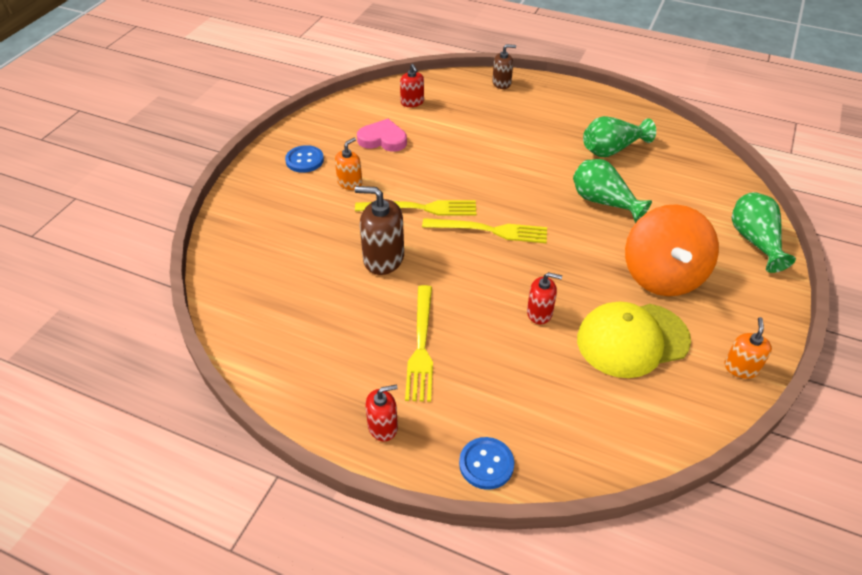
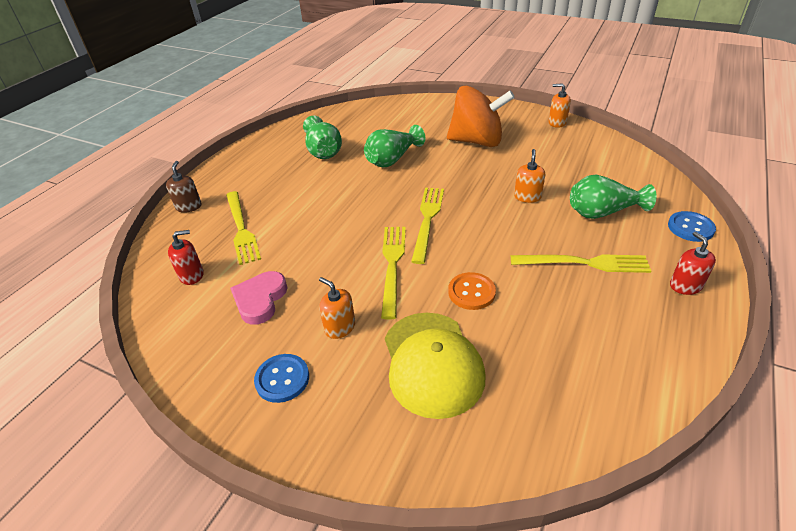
camera: 85 degrees left, 5 degrees down
(383, 258) = (471, 292): brown soap dispenser -> orange button
(471, 116) = (241, 229): none -> yellow fork
(539, 313) = (527, 197): red soap dispenser -> orange soap dispenser
(632, 340) = (544, 158): yellow cap -> yellow cap (432, 363)
(755, 241) = (439, 106): green vase -> green vase (603, 212)

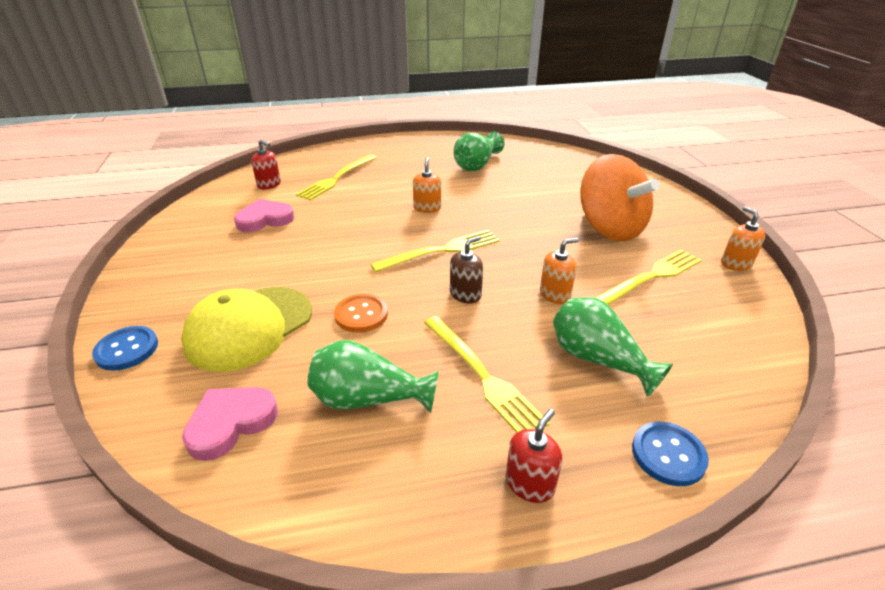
camera: 50 degrees right, 5 degrees down
(189, 206) = (341, 150): brown soap dispenser -> brown soap dispenser (465, 294)
(282, 379) = (188, 264): blue button -> blue button (127, 349)
(340, 327) = (260, 265): orange soap dispenser -> orange soap dispenser (427, 208)
(392, 159) = (510, 198): green vase -> green vase (368, 399)
(392, 265) = (358, 258): yellow fork -> yellow fork (651, 277)
(547, 410) = (230, 423): none -> pink heart

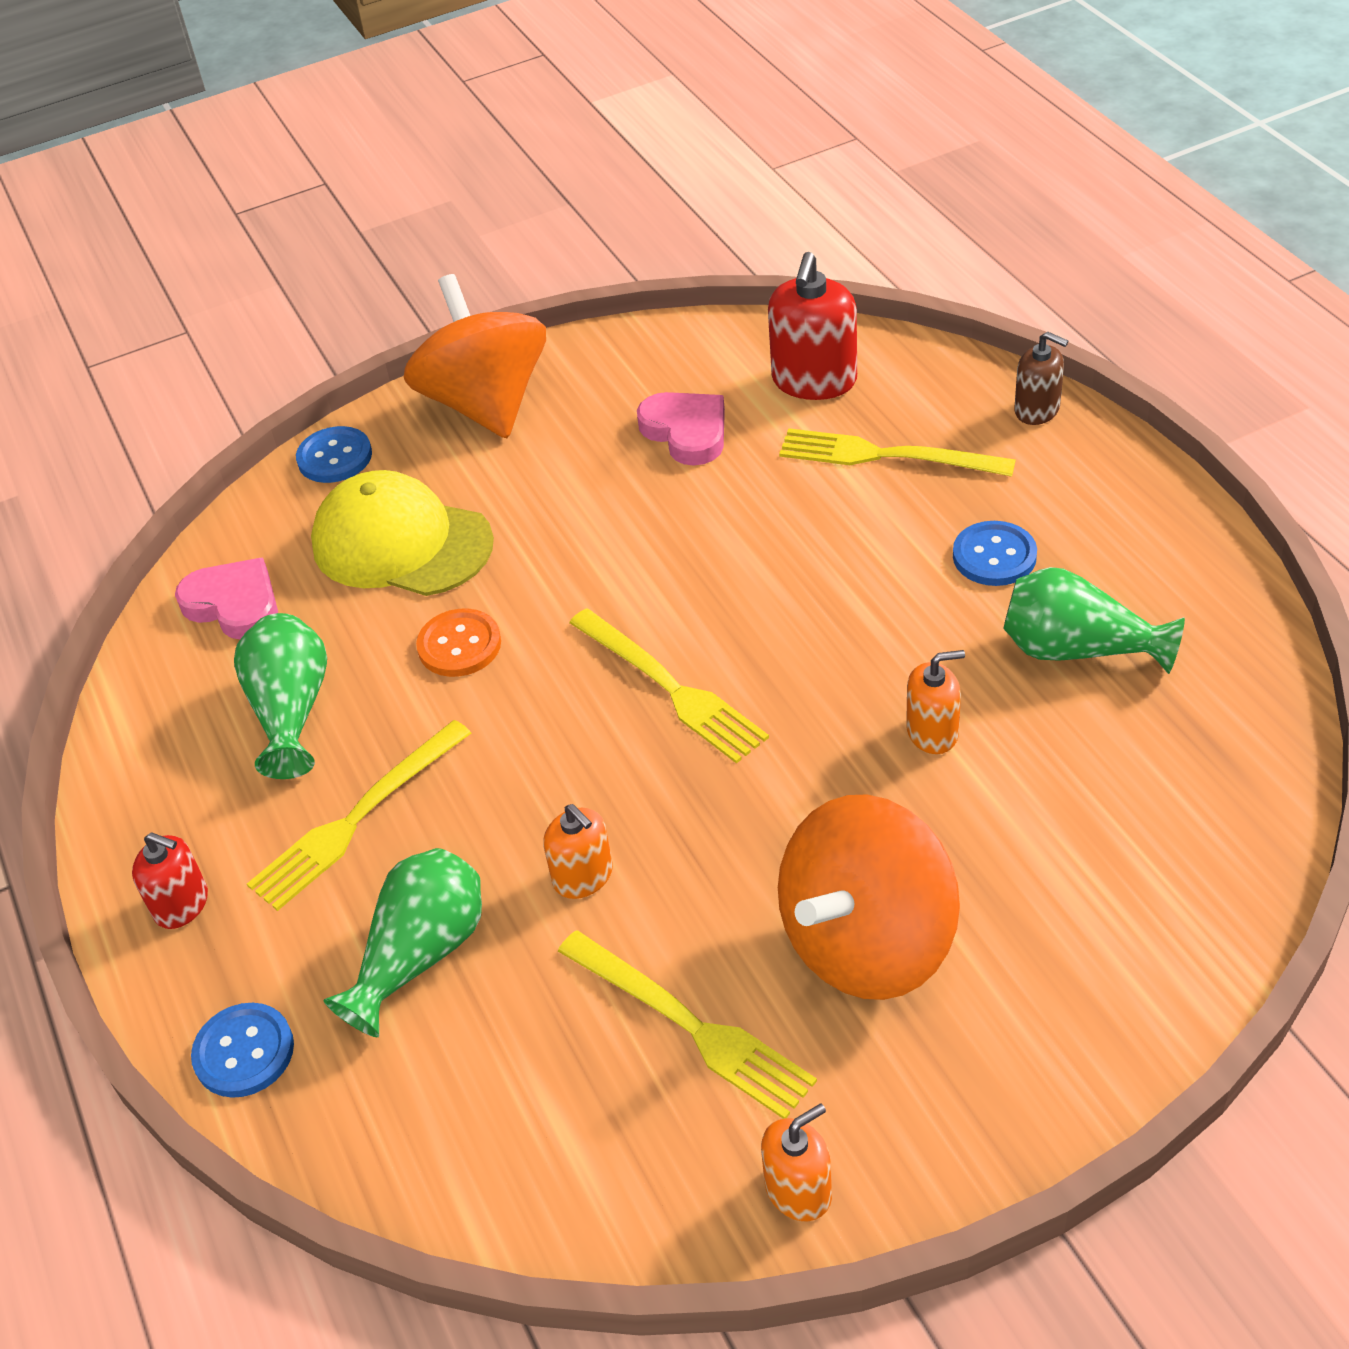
camera: 80 degrees right, 10 degrees up
(159, 277) = (486, 404): none -> orange spinning top
(269, 184) = (814, 380): red soap dispenser -> red soap dispenser, size x1.66
(416, 169) = (994, 556): none -> blue button
(427, 208) = (823, 624): orange soap dispenser -> orange soap dispenser (932, 732)
(465, 294) = (547, 754): brown soap dispenser -> brown soap dispenser (1037, 410)

